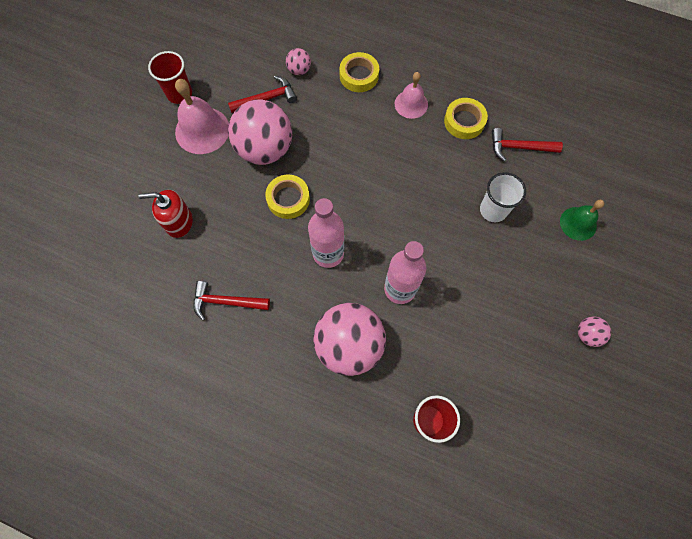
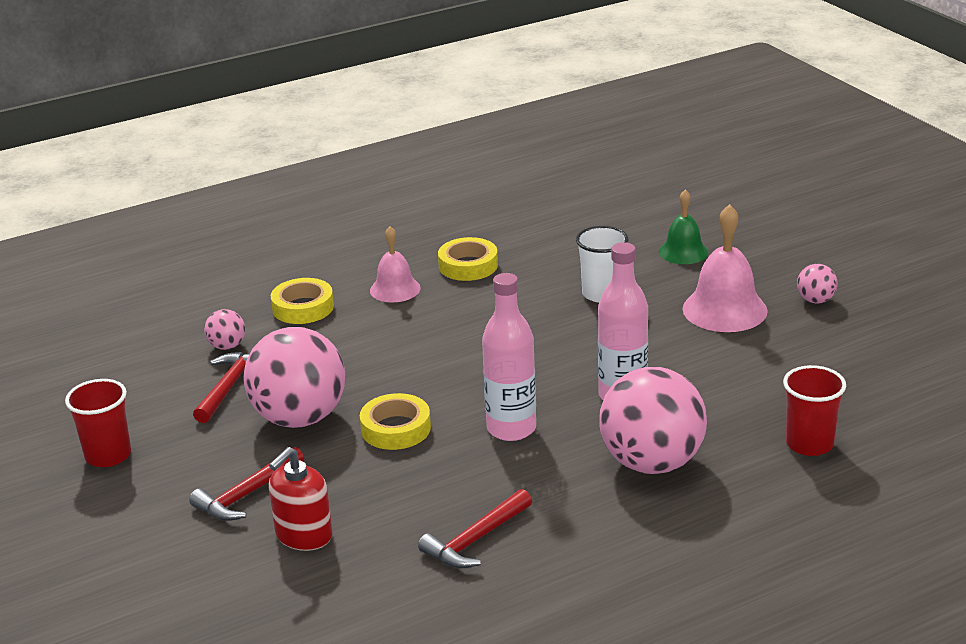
camera: 50 degrees left, 40 degrees down
(202, 130) = (194, 458): pink bell -> pink bell (724, 309)
(519, 147) = (548, 247): red hammer -> red hammer (247, 495)

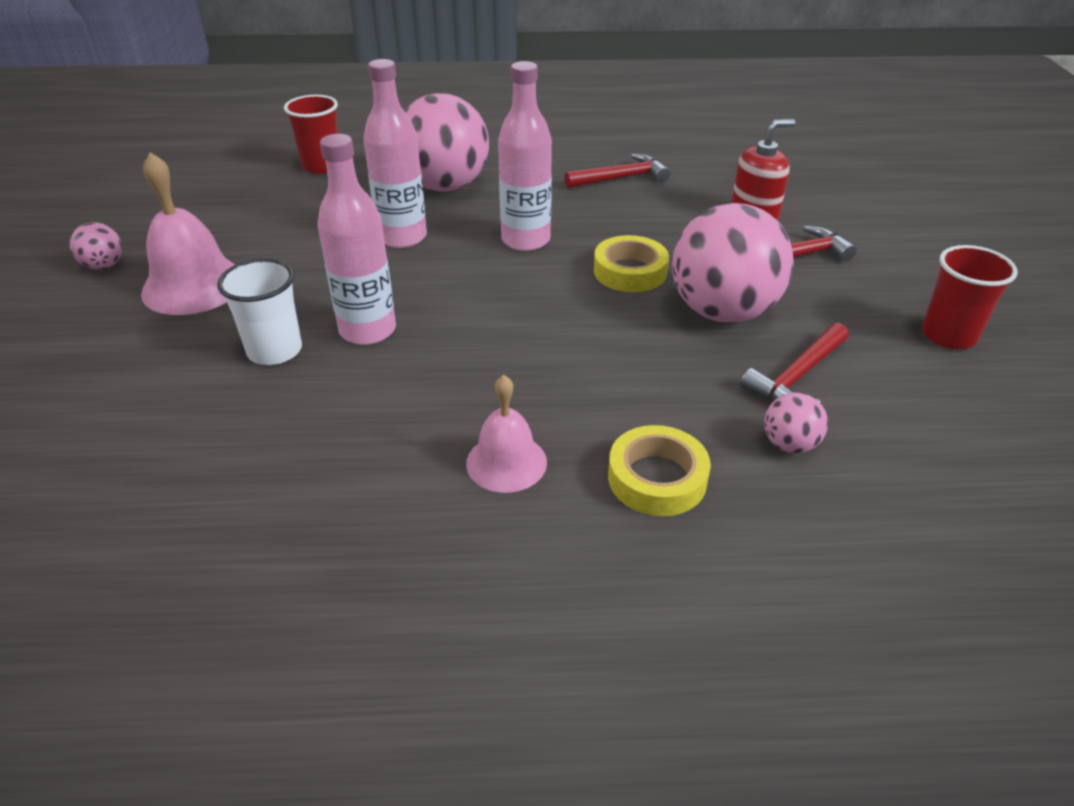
camera: 155 degrees left, 10 degrees up
(468, 265) = (371, 468): yellow tape -> none
(557, 323) = (368, 330): none -> pink bottle
(683, 252) = (102, 377): green bell -> none

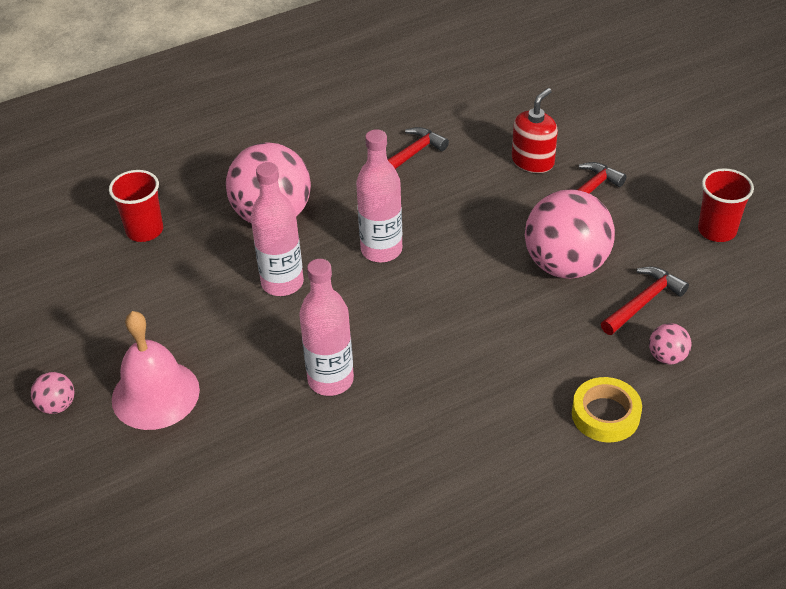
camera: 25 degrees left, 5 degrees up
(275, 351) = (277, 425): white cup -> none
(506, 462) = (508, 443): pink bell -> none
(630, 271) = (479, 252): yellow tape -> none
(797, 376) = (643, 302): red hammer -> red hammer turned 150 degrees counterclockwise

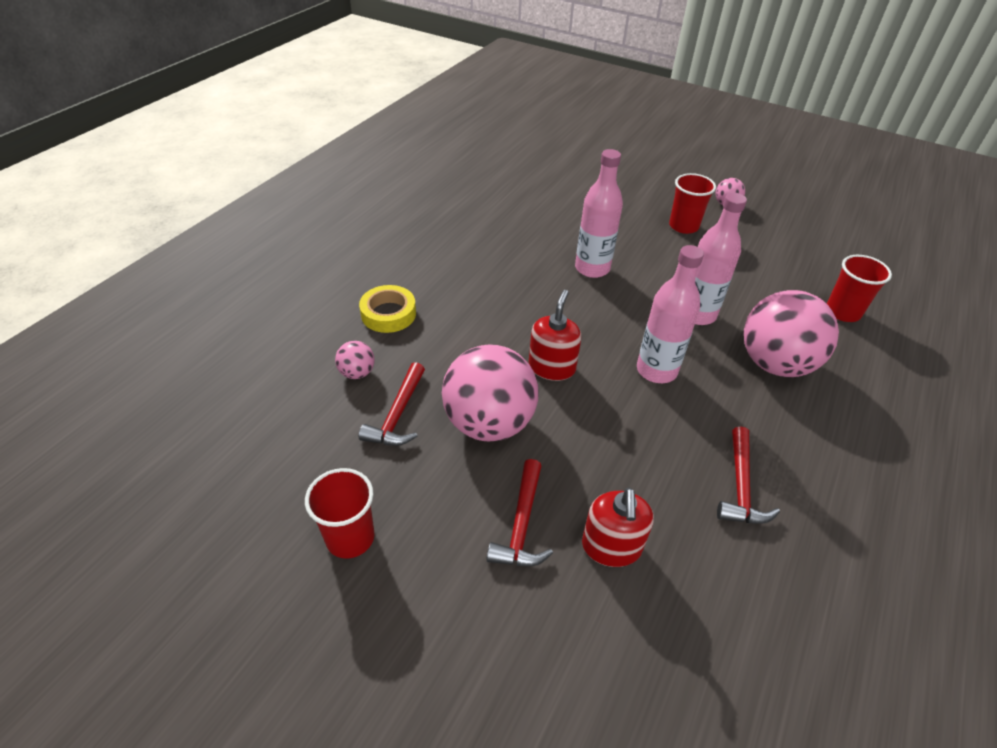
camera: 145 degrees right, 0 degrees up
(155, 394) = (683, 226): pink bell -> red cup
(473, 289) = (552, 367): none -> red soap dispenser

